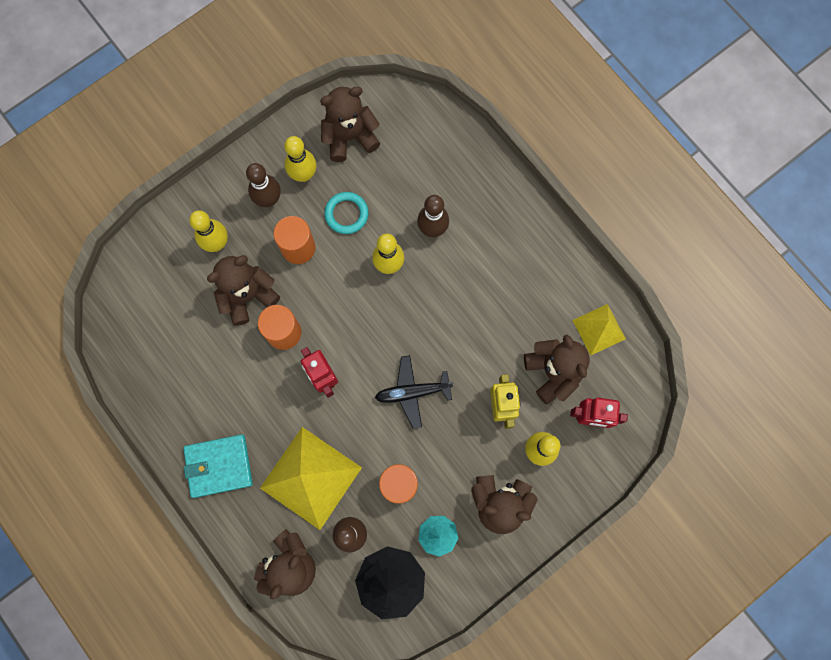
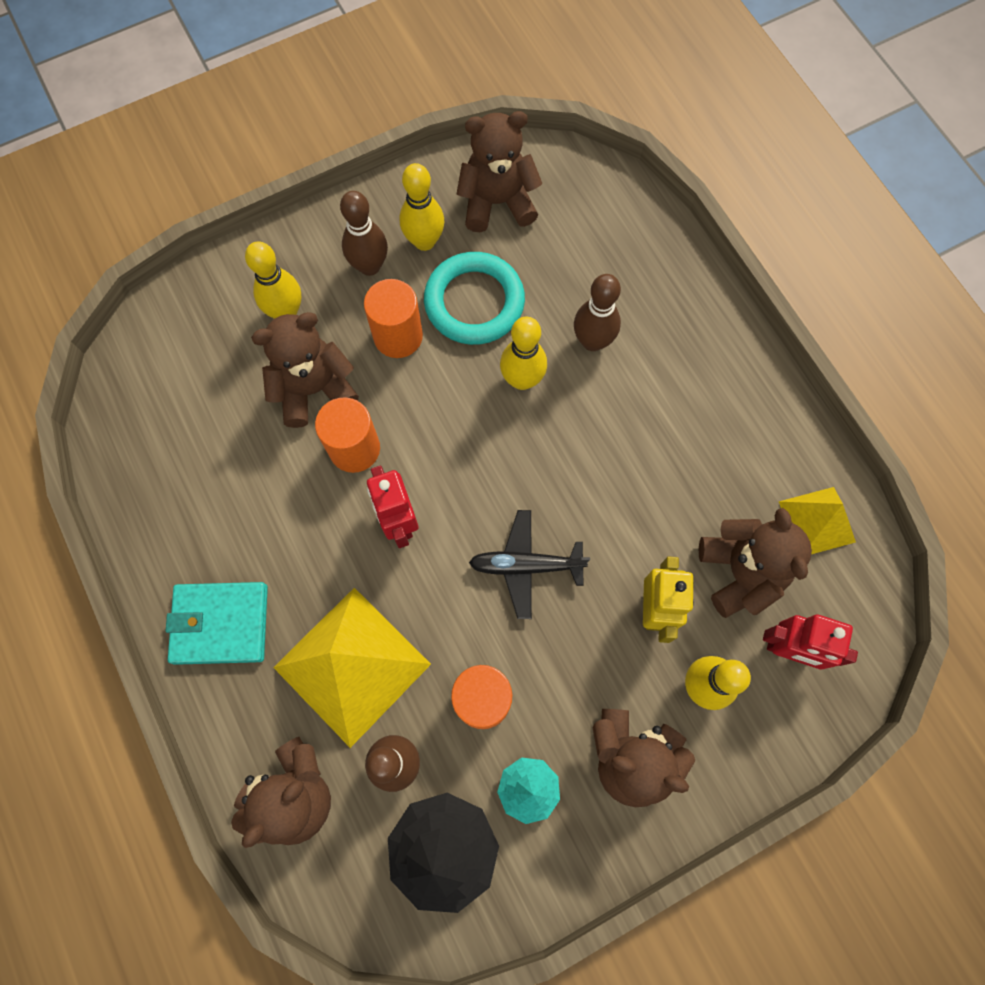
camera: 10 degrees right, 5 degrees down
(346, 214) = (474, 302): turquoise ring -> turquoise ring, size x1.60

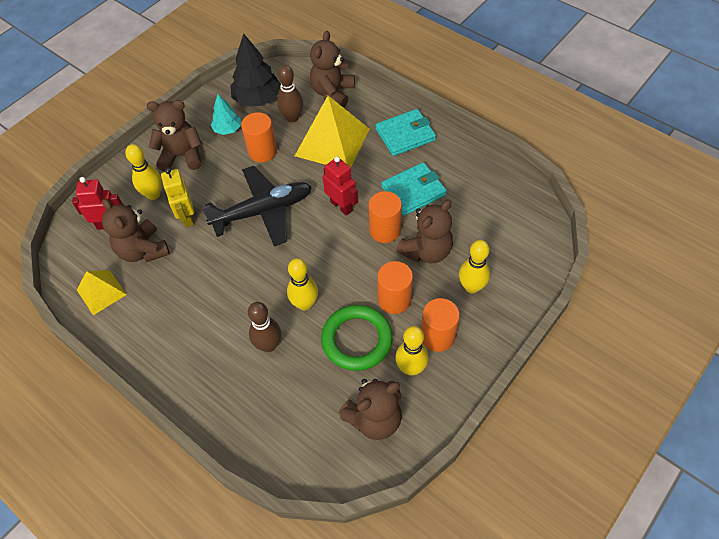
camera: 160 degrees right, 15 degrees down
(273, 500) = (413, 191): none -> turquoise wallet
(369, 266) = (437, 336): brown bowling pin -> orange cylinder
(474, 302) = (357, 340): turquoise ring -> green ring
(525, 566) = (263, 211): black plane -> black plane, size x1.63

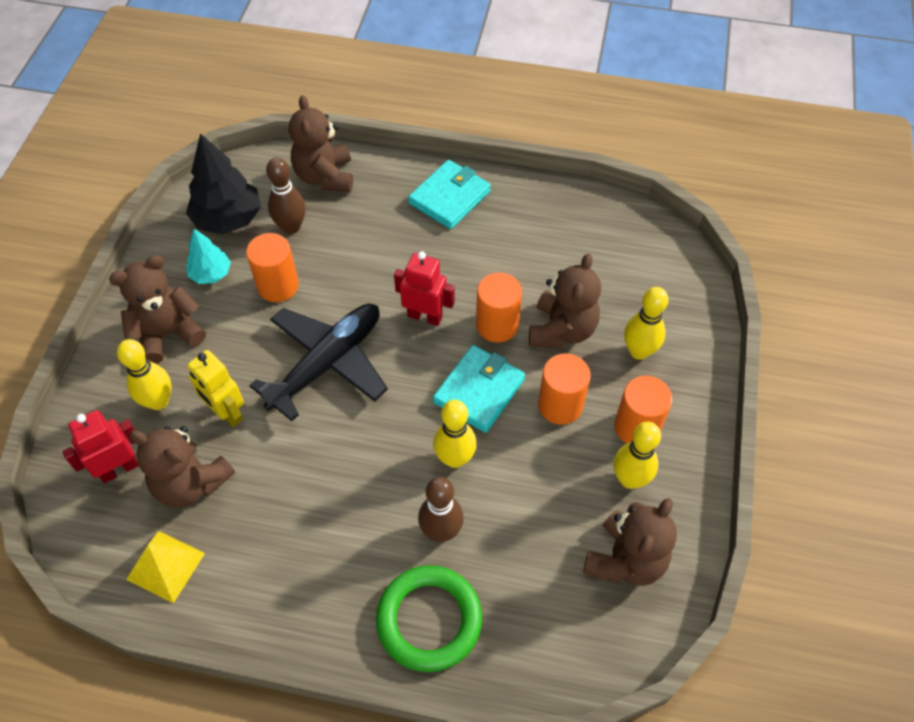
camera: 30 degrees left, 0 degrees up
(332, 142) = (363, 240): yellow pyramid -> none
(357, 340) = (546, 474): green ring -> green ring (429, 620)
(413, 191) = (502, 263): turquoise wallet -> turquoise wallet (479, 391)

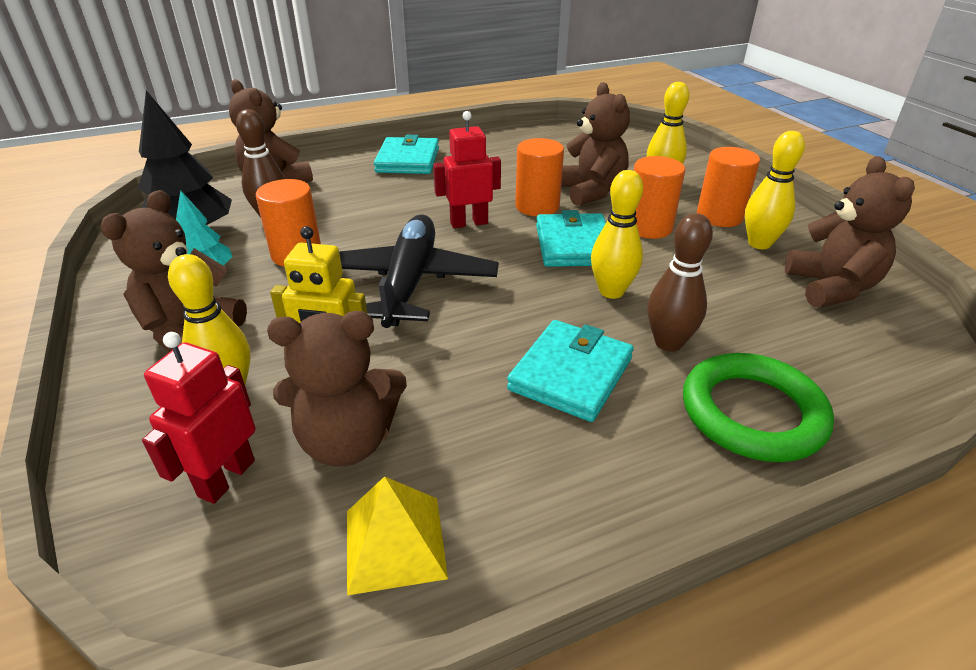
camera: 35 degrees left, 20 degrees down
(353, 515) = (571, 374): none -> turquoise wallet

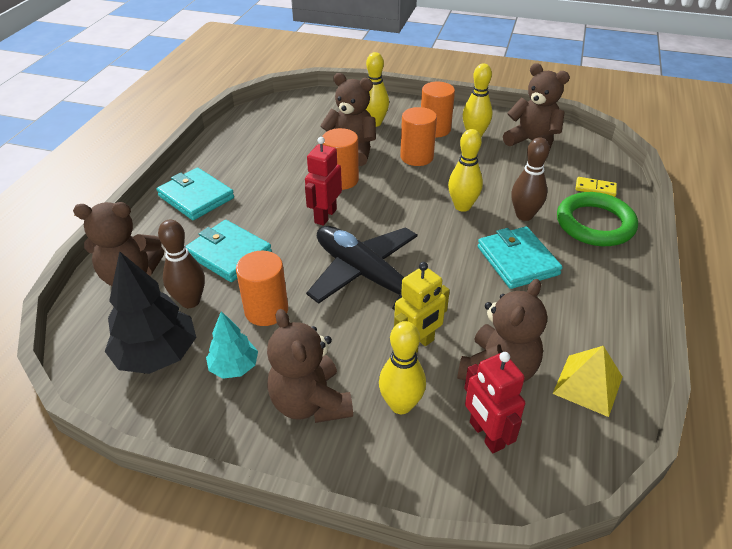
camera: 50 degrees left, 5 degrees up
(574, 245) = (402, 192): turquoise wallet -> turquoise wallet (229, 254)
(834, 381) = (595, 188): none -> yellow domino

